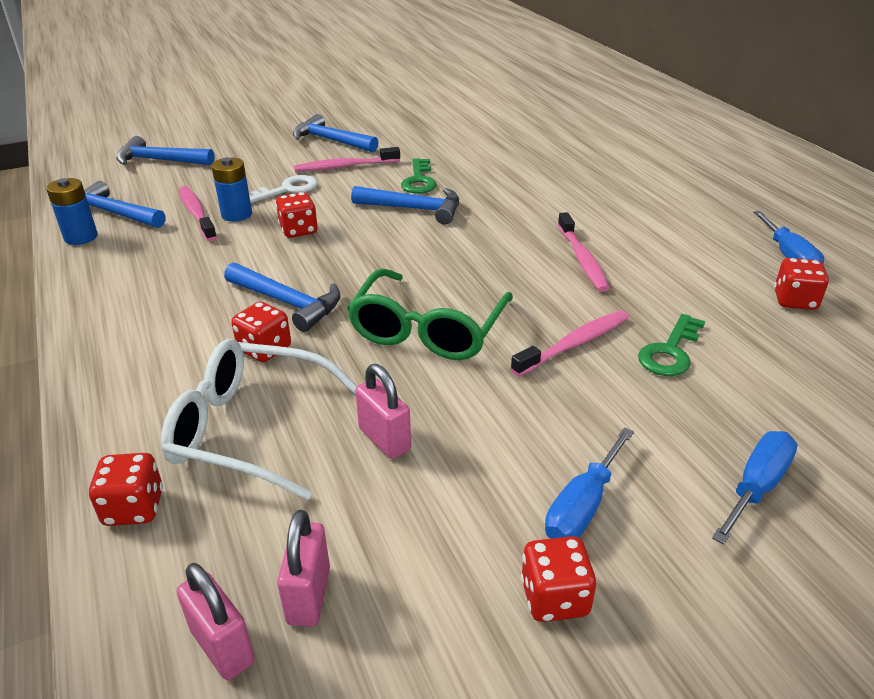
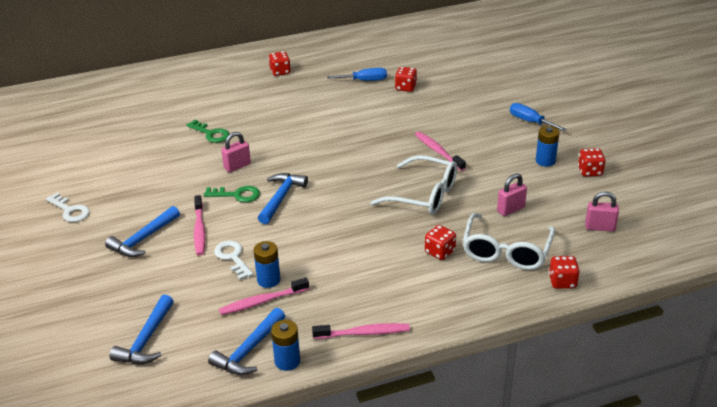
camera: 85 degrees left, 0 degrees up
(222, 646) = (626, 247): pink padlock -> pink padlock (237, 166)
(287, 303) = (392, 247): blue hammer -> none
(299, 230) = (301, 248): red dice -> red dice (280, 72)
(385, 104) = (70, 210): none -> white key
(428, 330) = (424, 195): green glasses -> white glasses
(582, 259) = (357, 140): pink toothbrush -> pink toothbrush (363, 333)
(582, 506) = (545, 161): blue screwdriver -> blue battery
(670, 351) = (445, 126): green key -> green key (211, 134)

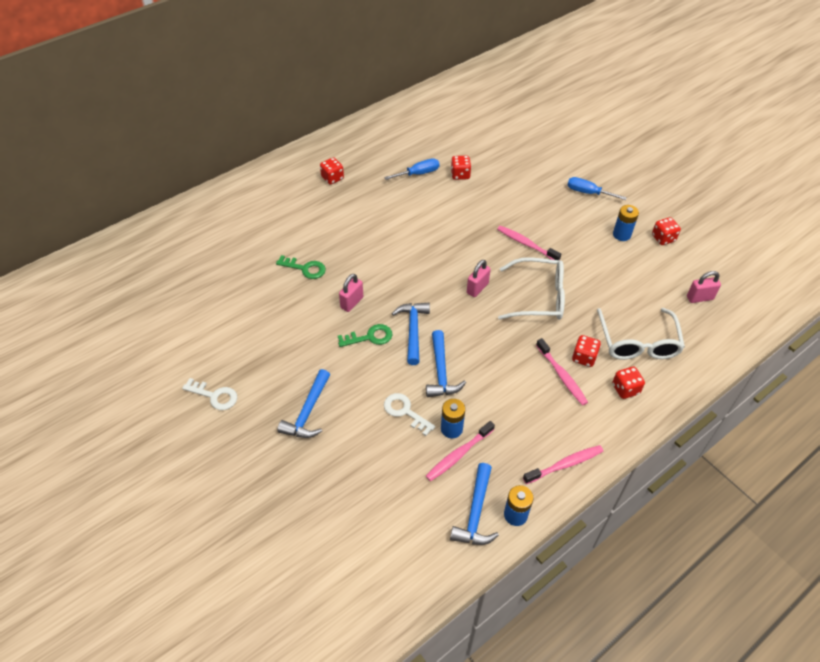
camera: 20 degrees left, 15 degrees up
(146, 339) = (375, 528): blue hammer -> blue hammer (441, 371)
(199, 230) = (356, 387): pink toothbrush -> pink toothbrush (562, 376)
(510, 209) = (619, 296): pink padlock -> pink padlock (477, 288)
(562, 282) = (698, 364): red dice -> red dice (625, 389)

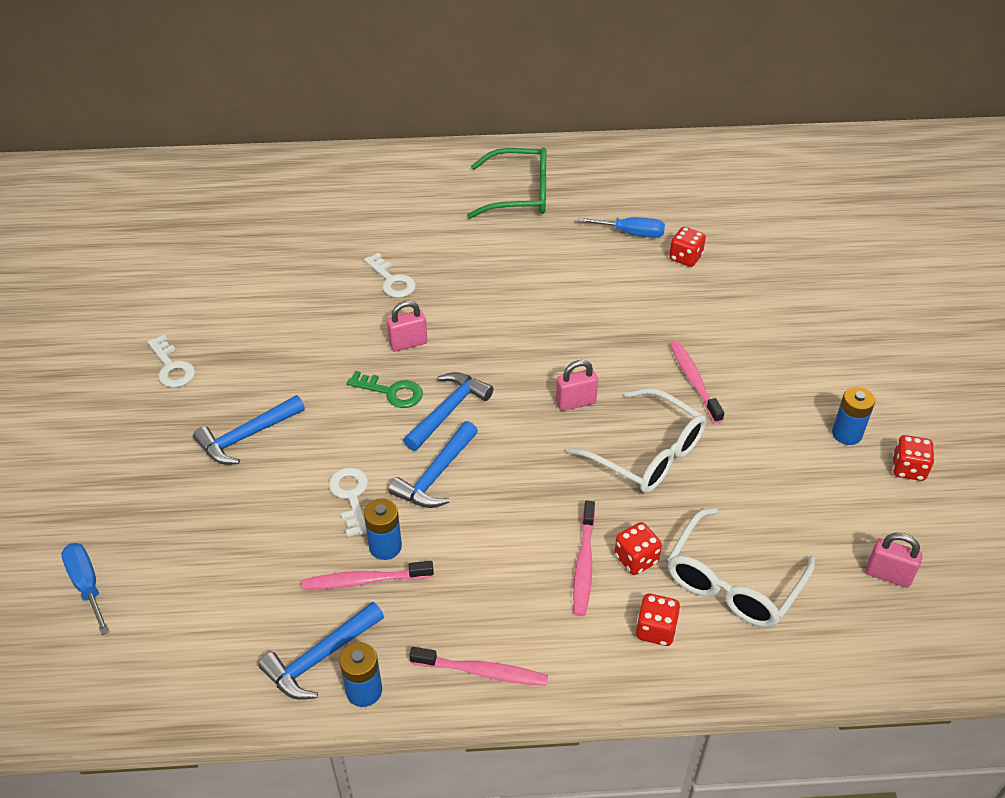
camera: 35 degrees right, 5 degrees down
(305, 268) = (392, 280): green key -> white key
(332, 178) = (519, 194): red dice -> green glasses
(588, 192) = (848, 357): blue screwdriver -> blue screwdriver (87, 585)

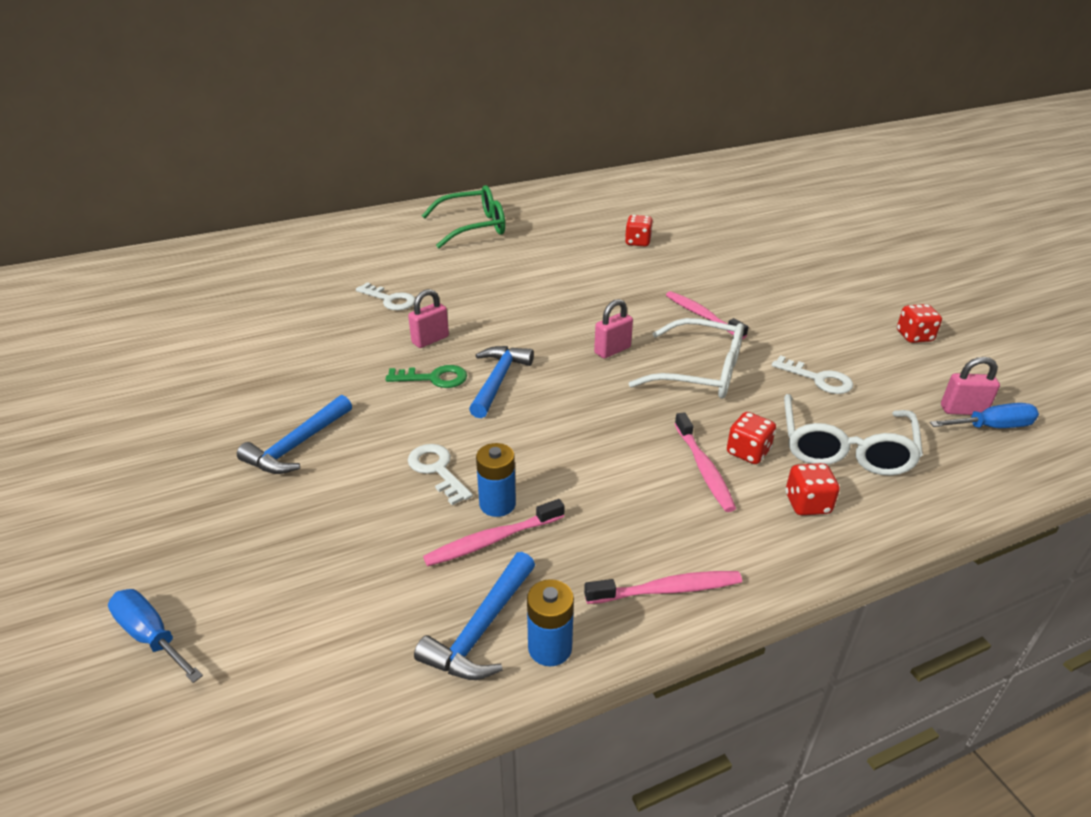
camera: 20 degrees left, 10 degrees down
(172, 367) = (186, 406): white key -> white key (818, 379)
(436, 475) = (515, 432): blue hammer -> none
(631, 233) = (584, 235): blue screwdriver -> blue screwdriver (992, 427)
(846, 434) = (849, 324): blue battery -> none

